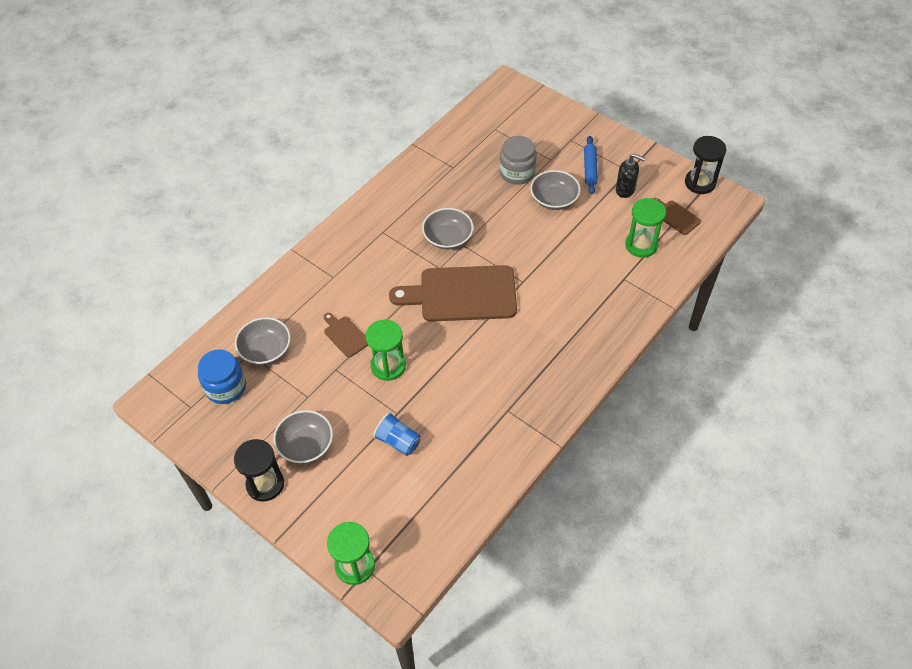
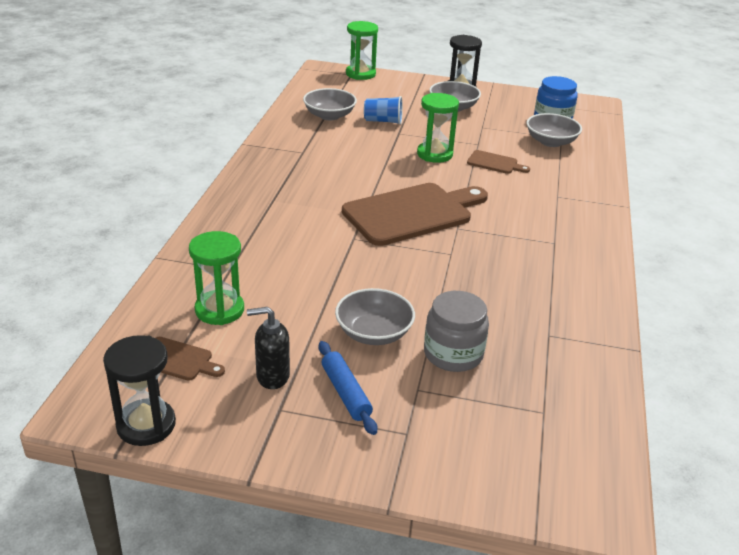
camera: 150 degrees right, 20 degrees down
(448, 238) = (474, 255): grey bowl -> grey bowl (329, 115)

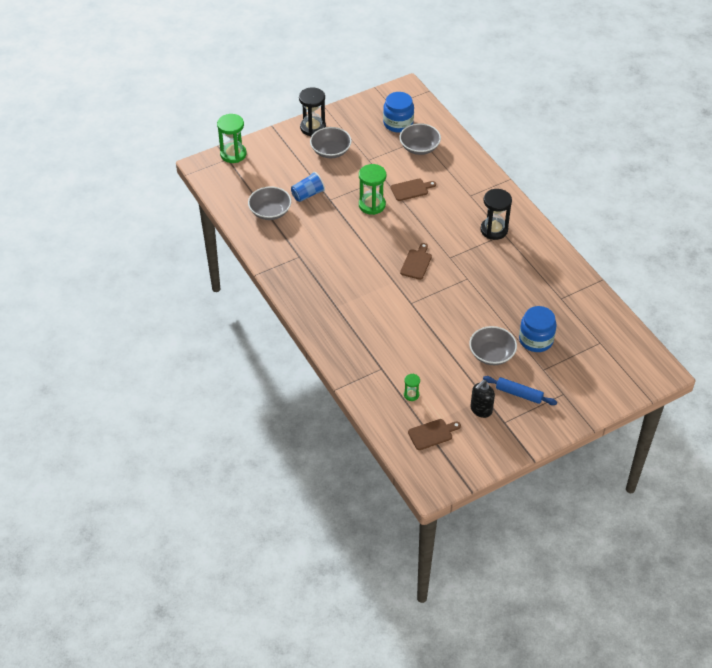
camera: 40 degrees left, 15 degrees up
(146, 425) = (465, 471): black hourglass -> black hourglass (494, 230)
(219, 310) = (411, 395): green hourglass -> green hourglass, size x0.51
(412, 213) = (416, 263): brown cutting board -> brown cutting board, size x0.45
(453, 354) = (536, 340): grey jar -> blue jar

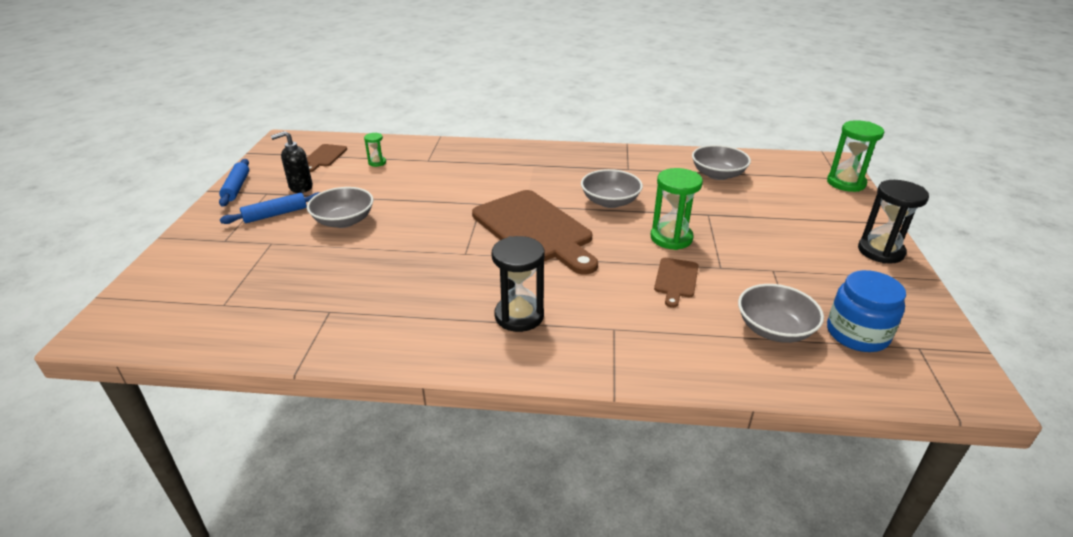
camera: 125 degrees right, 15 degrees down
(307, 194) = (730, 203): blue cup -> none
(330, 151) = (813, 247): grey bowl -> grey bowl (610, 201)
(416, 263) = (534, 229): brown cutting board -> brown cutting board, size x2.24
(481, 410) = (300, 187): black soap dispenser -> black soap dispenser turned 105 degrees counterclockwise
(515, 445) = (237, 188): none -> blue rolling pin
(536, 340) = (310, 258): blue jar -> none

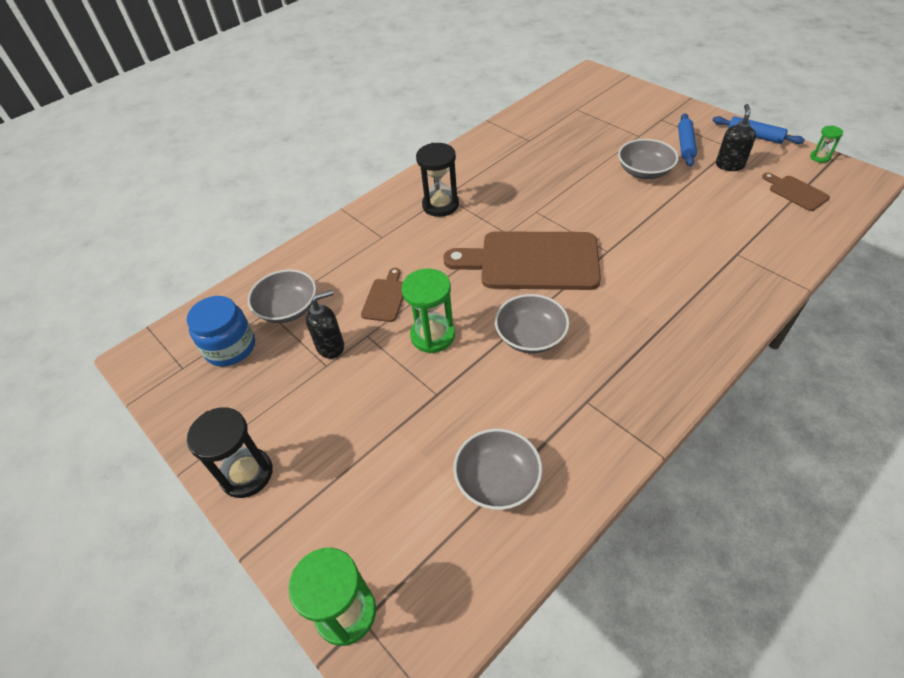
camera: 135 degrees right, 15 degrees up
(377, 162) = (755, 219): green hourglass -> green hourglass (819, 157)
(676, 280) = (385, 298): brown cutting board -> brown cutting board turned 45 degrees clockwise
(758, 278) = (331, 346): none -> black soap dispenser

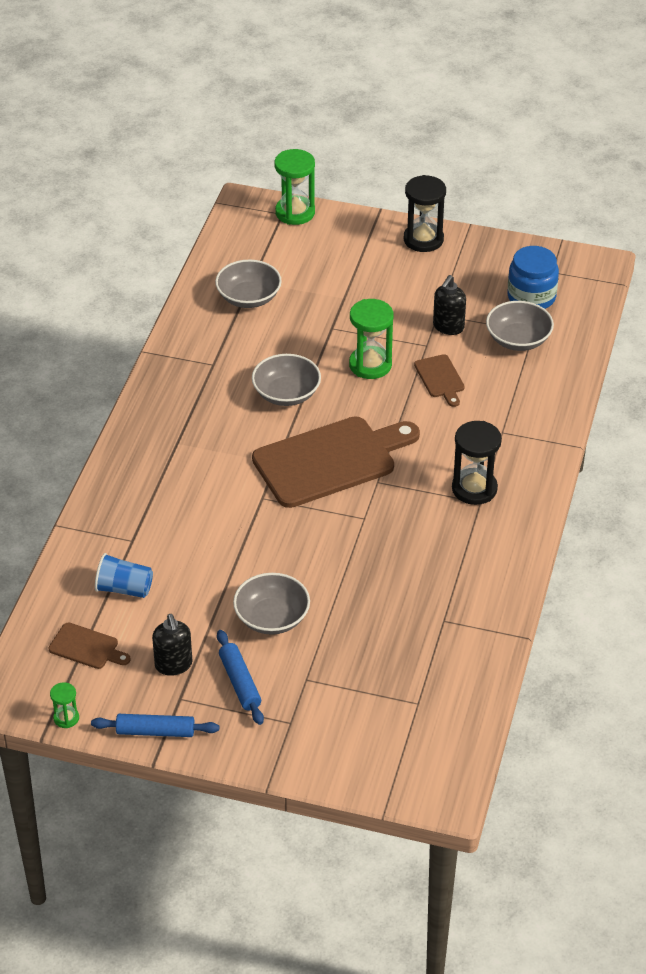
camera: 145 degrees right, 5 degrees down
(754, 221) = (124, 588): none -> blue cup

